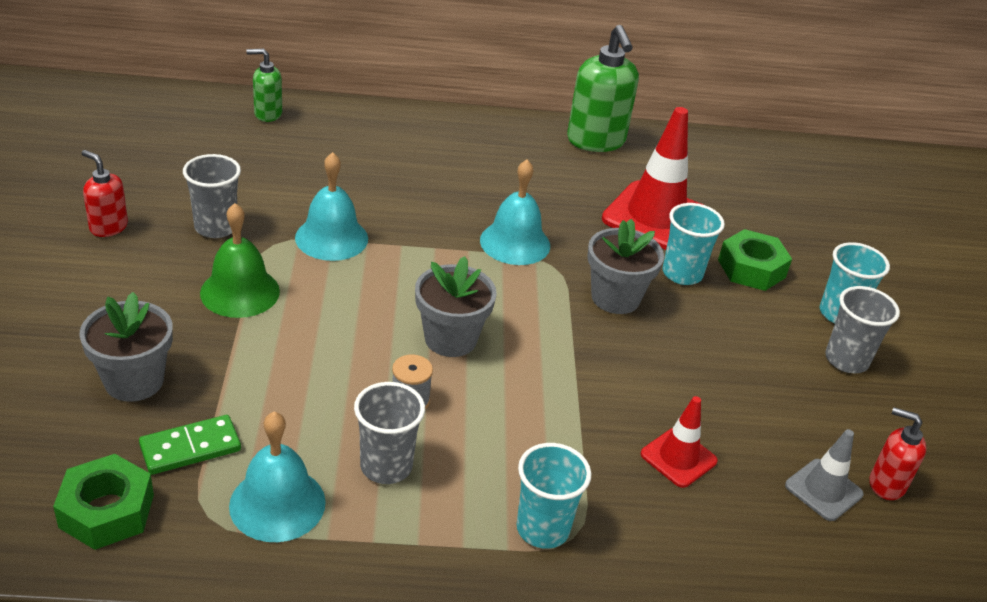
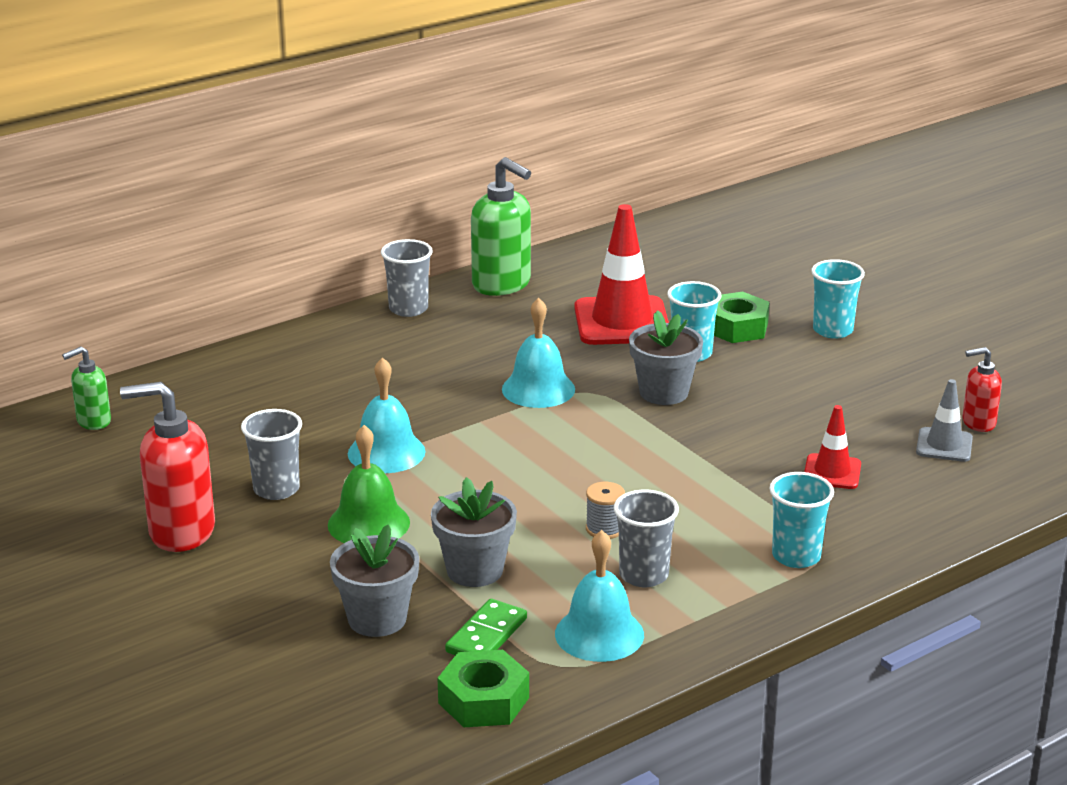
camera: 30 degrees left, 10 degrees down
(108, 227) = (181, 532): red soap dispenser -> red soap dispenser, size x1.82
(267, 114) = (184, 385): green soap dispenser -> green soap dispenser (93, 421)
(450, 339) = (579, 476): grey flower pot -> grey flower pot (474, 570)
(846, 360) = (871, 359): grey cup -> grey cup (408, 309)

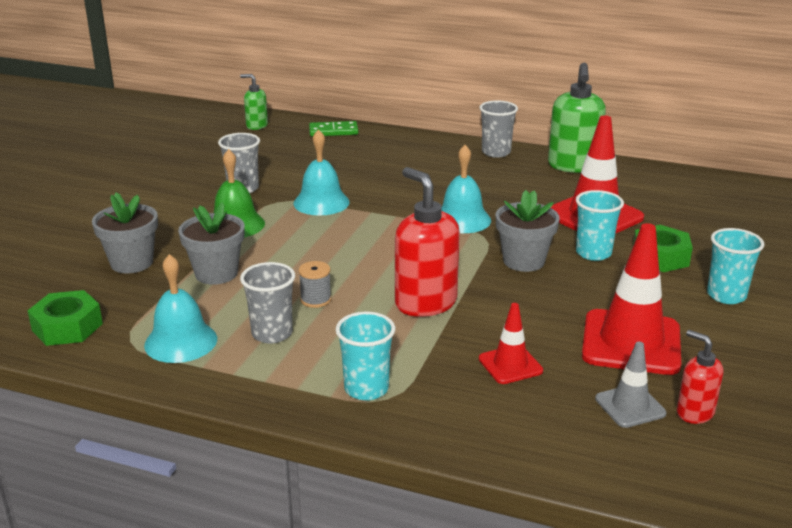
camera: 55 degrees right, 0 degrees up
(181, 532) = (171, 181): red soap dispenser -> red soap dispenser (425, 303)
(486, 635) = (143, 303): green domino -> green domino (333, 131)
(857, 404) = (631, 342): none -> red traffic cone

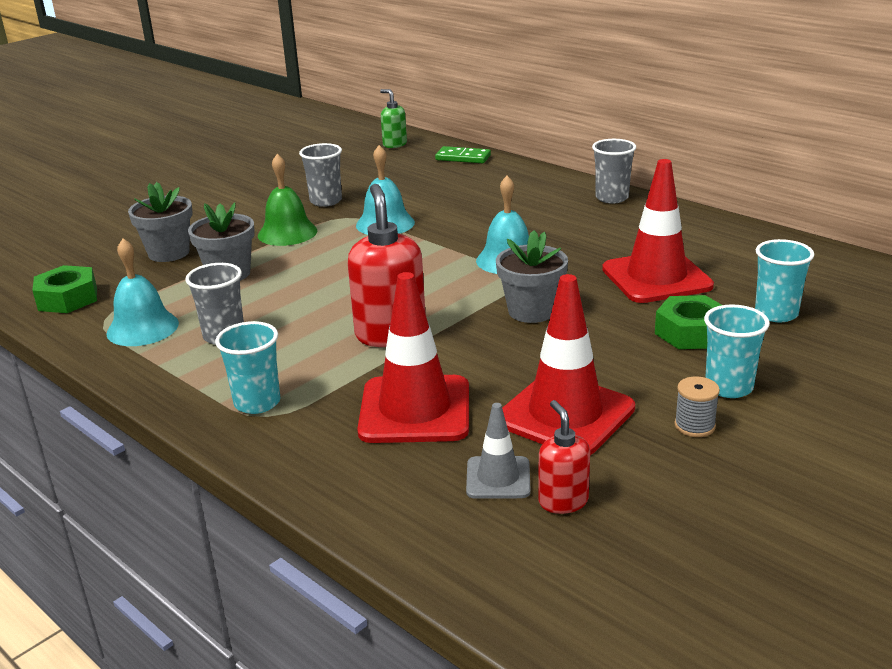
camera: 25 degrees right, 0 degrees up
(315, 299) = (292, 312): grey spool -> grey spool (694, 426)
(510, 365) = (415, 410): red traffic cone -> red traffic cone, size x1.90
(573, 166) = (685, 222): green soap dispenser -> none
(593, 253) = (616, 316): turquoise cup -> turquoise cup (776, 314)

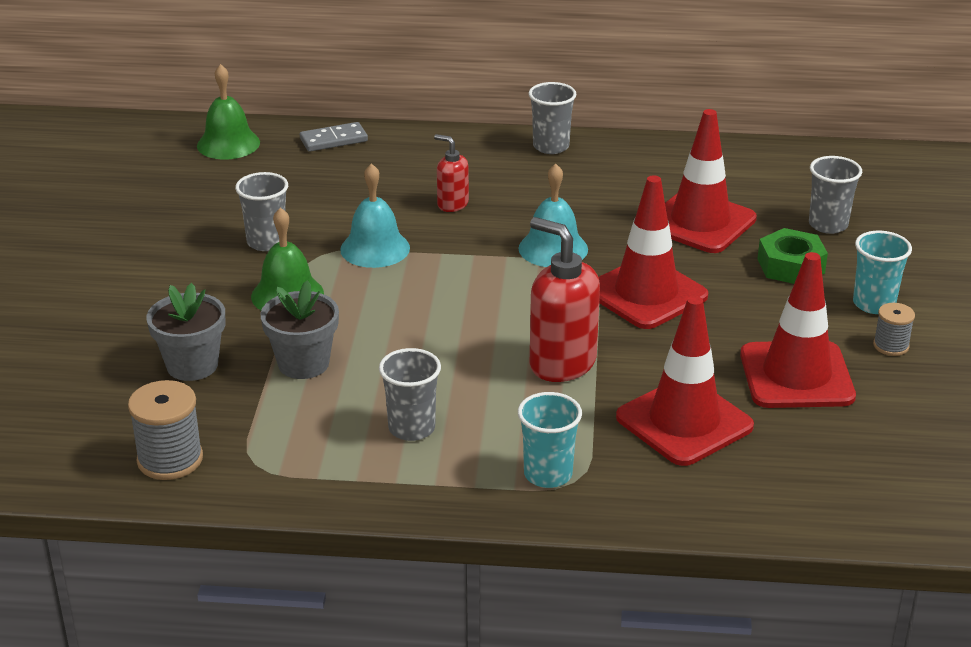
camera: 40 degrees left, 5 degrees up
(67, 298) = (170, 459): green nut -> grey spool
(142, 328) = (314, 455): turquoise bell -> none
(394, 144) = (228, 144): green soap dispenser -> green bell
(463, 158) = (333, 140): green domino -> grey domino
(498, 478) = (820, 447): grey traffic cone -> none
(531, 311) = (646, 294): grey flower pot -> red traffic cone
(563, 501) = (883, 443): red soap dispenser -> red soap dispenser (452, 204)
(776, 314) = (828, 225): turquoise cup -> grey cup

